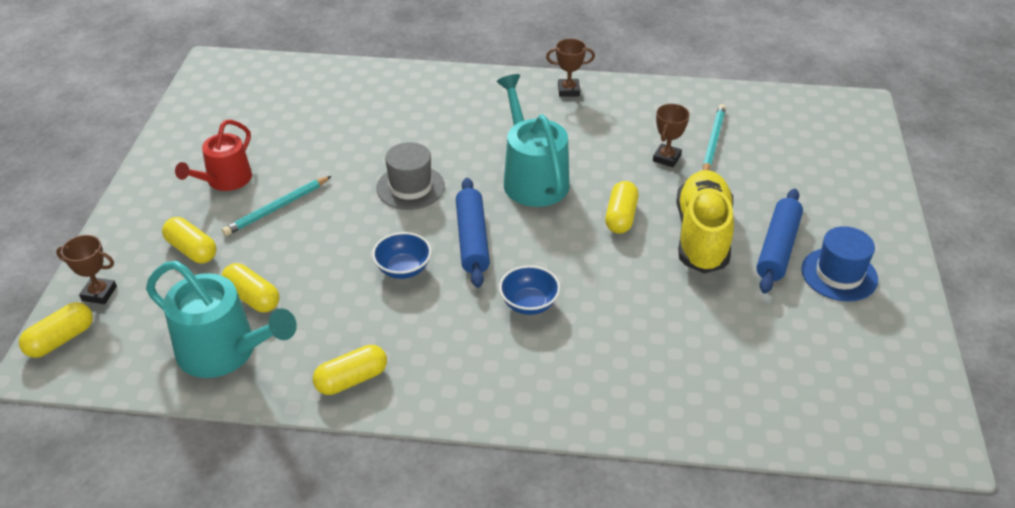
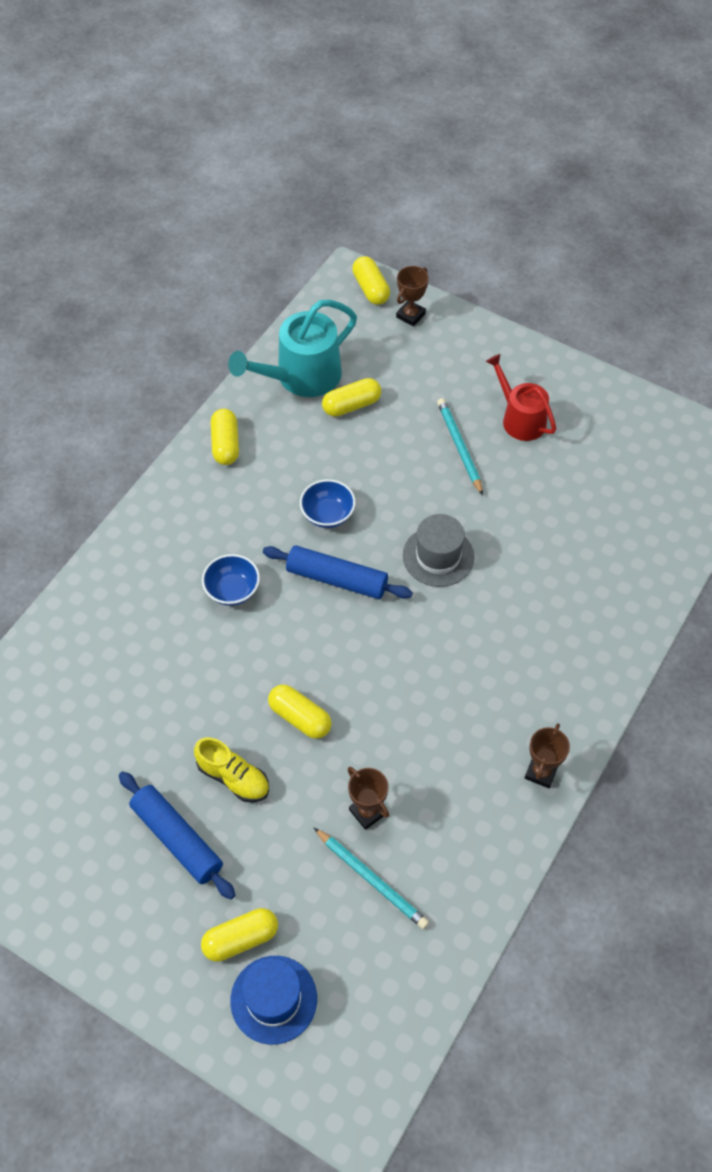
camera: 115 degrees right, 15 degrees up
(192, 250) = (433, 378): yellow capsule -> yellow capsule (241, 939)
(532, 178) = (399, 665): turquoise watering can -> none
(702, 236) = (233, 777): yellow shoe -> yellow shoe, size x0.57
(839, 274) = (111, 874): blue hat -> blue hat (273, 999)

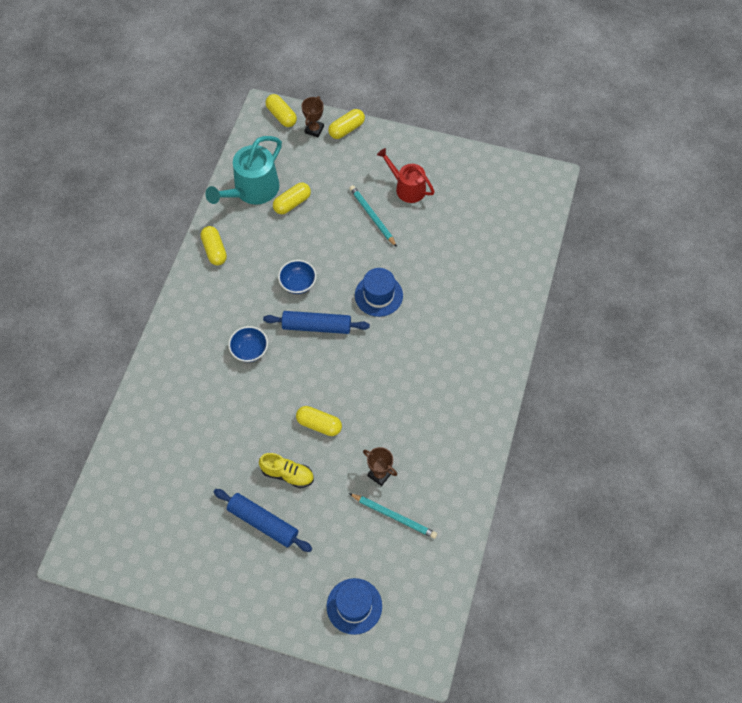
camera: 15 degrees left, 5 degrees up
(241, 939) = (322, 574): yellow capsule -> yellow capsule (346, 129)
(438, 556) = (378, 295): grey hat -> blue hat
(541, 772) = (481, 421): brown trophy -> none

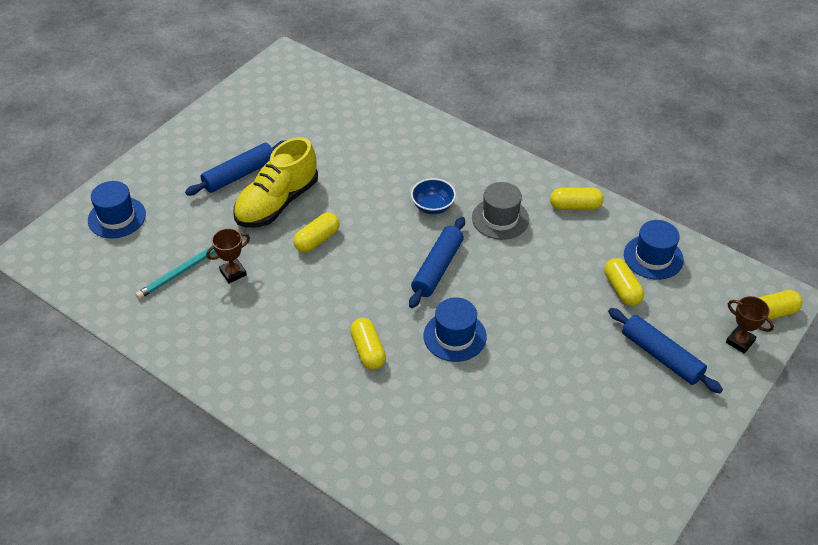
camera: 110 degrees right, 15 degrees down
(246, 298) = (500, 218): none -> grey hat
(252, 190) = (653, 257): turquoise watering can -> blue hat
(287, 474) = (277, 203): yellow shoe -> yellow shoe, size x1.76
(298, 283) = (502, 266): blue bowl -> none
(345, 170) = (661, 356): none -> blue rolling pin
(346, 129) = (734, 377): yellow capsule -> yellow capsule (368, 351)
(372, 217) = (575, 364): turquoise pencil -> none
(407, 188) = (612, 417): red watering can -> none

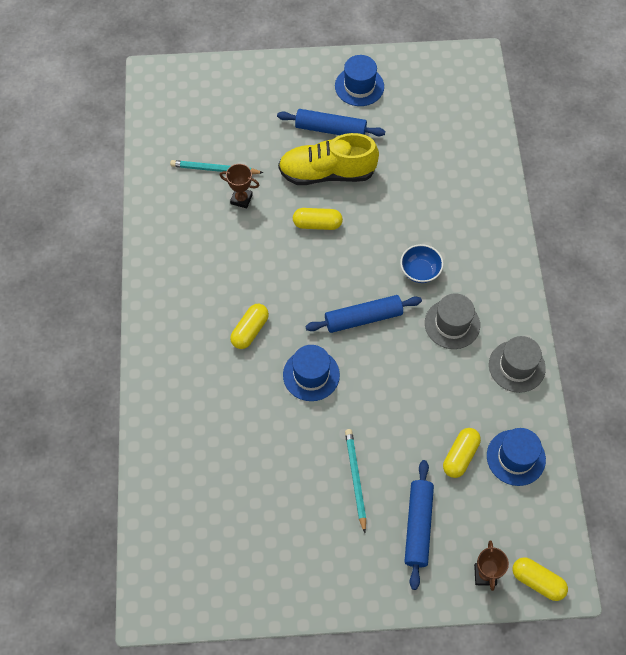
camera: 50 degrees right, 15 degrees up
(117, 217) = (224, 94): blue hat -> blue hat (359, 86)
(575, 206) = (517, 366): yellow capsule -> grey hat
(581, 370) = (355, 479): none -> turquoise pencil

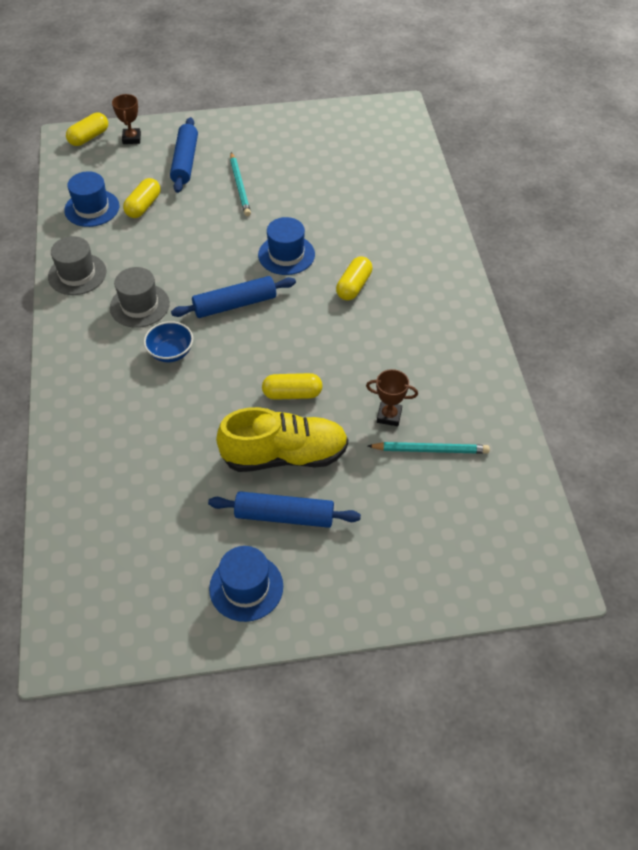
camera: 175 degrees right, 10 degrees down
(537, 581) = (89, 137): yellow capsule -> yellow capsule turned 75 degrees counterclockwise

